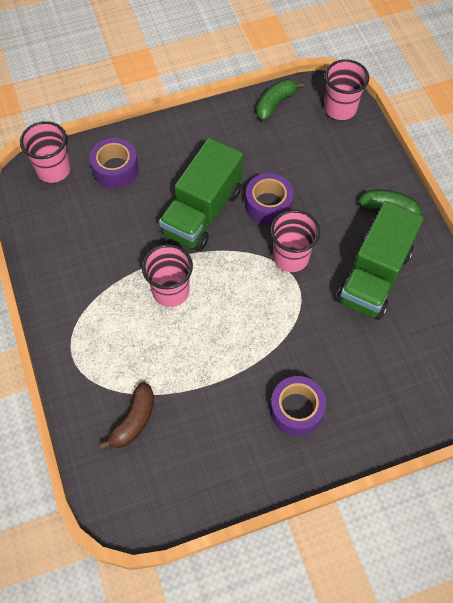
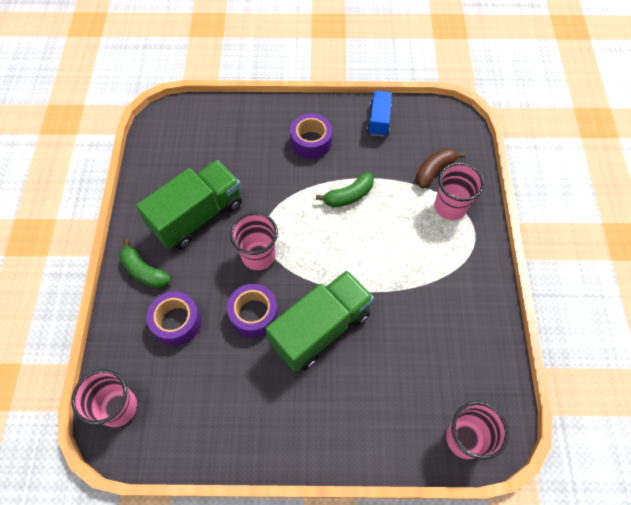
camera: 160 degrees left, 0 degrees up
(115, 169) = (395, 414): purple tape -> purple tape (177, 322)
(171, 291) = (376, 259): pink cup -> pink cup (450, 207)
(224, 474) = (379, 120): none -> blue truck
(275, 103) = (185, 443): green banana -> green banana (348, 196)

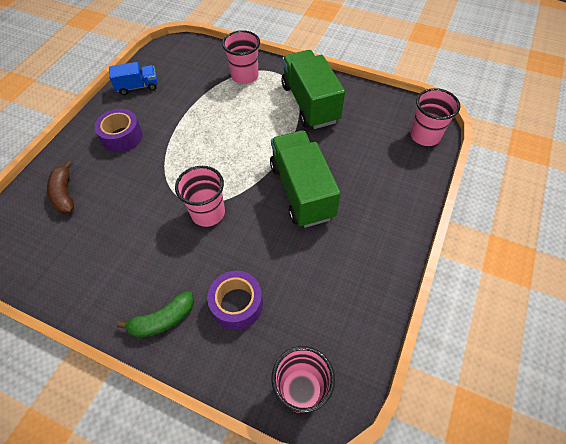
camera: 65 degrees left, 5 degrees down
(197, 216) = (133, 250): green truck -> green truck (310, 103)
(254, 314) = (263, 235): purple tape -> none
(348, 196) = (193, 130): green banana -> none
(379, 120) = (138, 87): blue truck -> blue truck turned 135 degrees clockwise
(434, 171) = (208, 73): brown banana -> brown banana (65, 194)

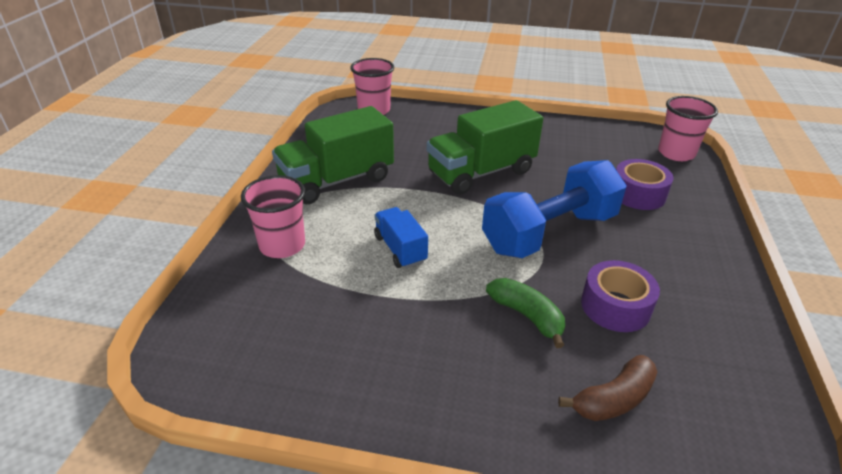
camera: 105 degrees left, 20 degrees down
(122, 137) = (460, 363): purple tape -> purple tape (615, 306)
(138, 87) = (322, 383): blue truck -> blue truck (400, 249)
(163, 320) = (696, 237): green banana -> green banana (527, 316)
(208, 213) = (549, 233): pink cup -> blue dumbbell

